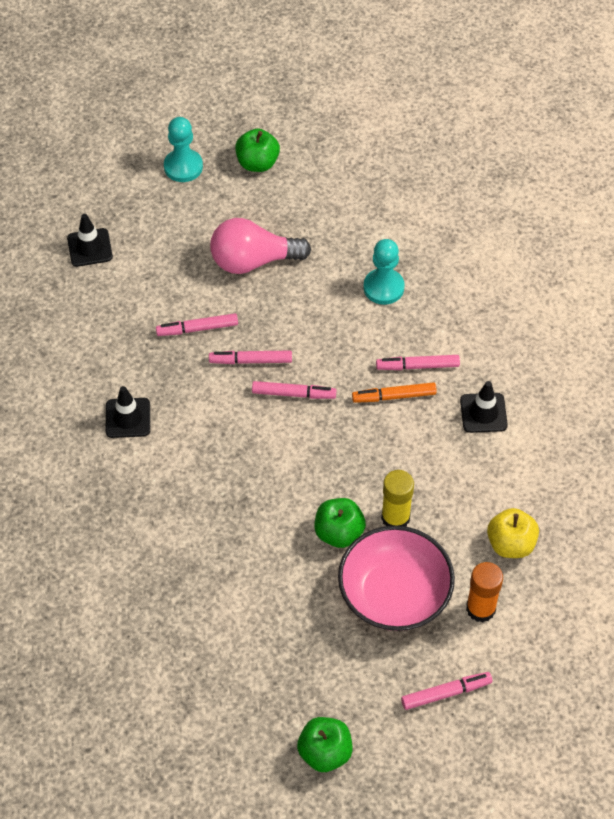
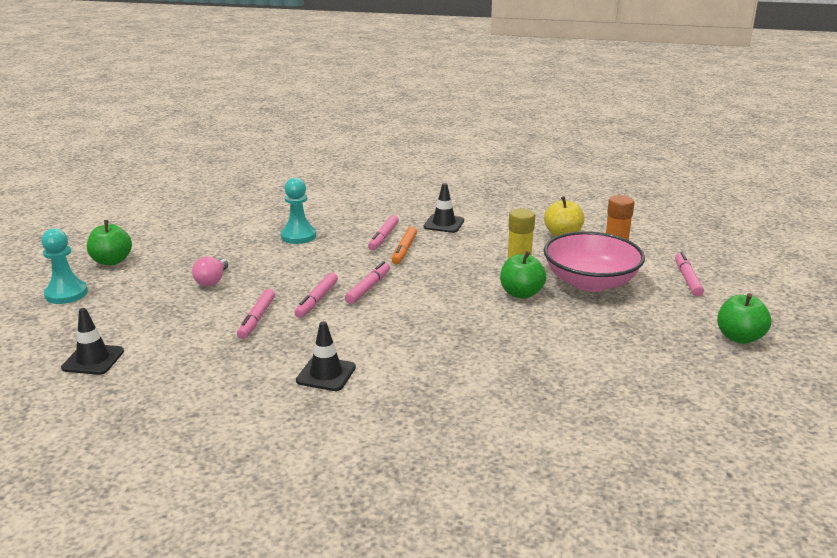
camera: 70 degrees left, 30 degrees down
(253, 261) = (212, 281): pink light bulb -> pink light bulb, size x0.55

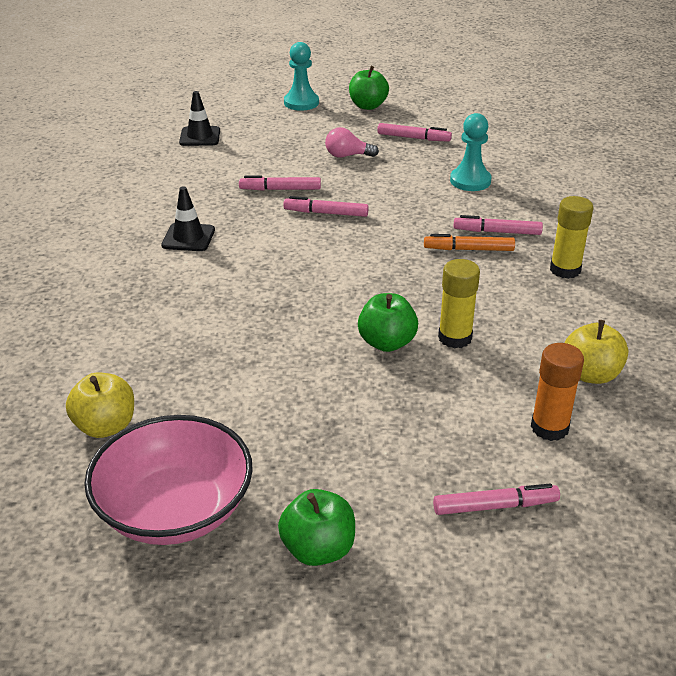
camera: 80 degrees right, 10 degrees up
(368, 288) = (363, 238): pink marker -> pink marker (413, 138)
(444, 224) = (565, 270): black traffic cone -> yellow glue stick
(590, 282) = (442, 402): pink bowl -> pink bowl (175, 509)
(626, 424) = (105, 426): none -> yellow apple

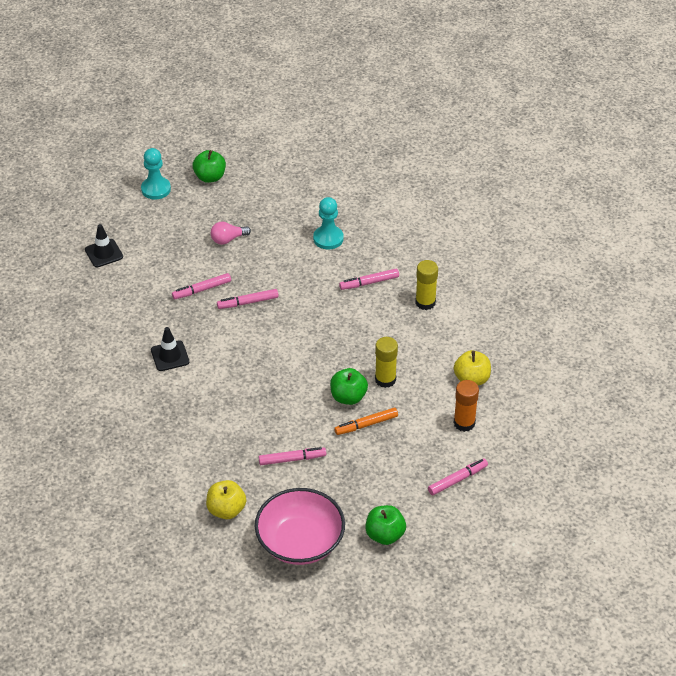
camera: 25 degrees left, 10 degrees up
(413, 138) = (265, 204): pink marker -> pink marker (292, 459)
(468, 249) = (358, 305): orange marker -> orange marker (366, 425)

